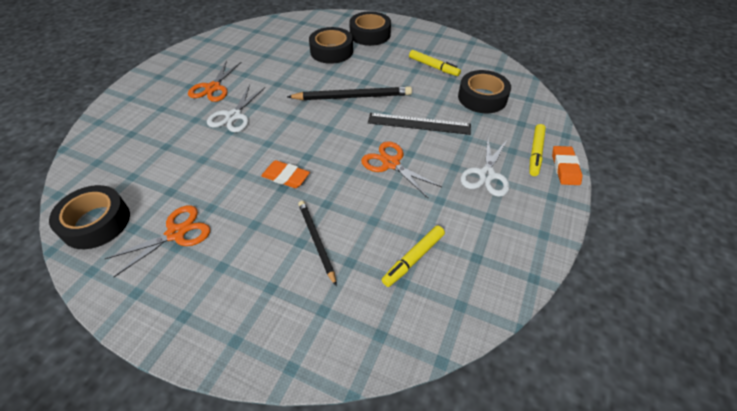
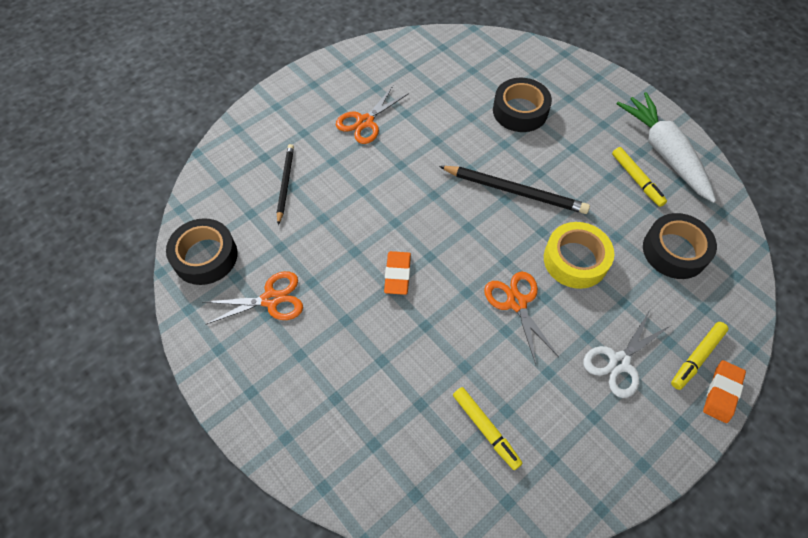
camera: 25 degrees right, 10 degrees up
(233, 116) = (373, 171): white scissors -> none
(286, 177) = (397, 274): orange eraser -> orange eraser turned 45 degrees clockwise
(316, 241) = (398, 365): black pencil -> black pencil (285, 183)
(370, 34) = (580, 98): black tape -> none
(413, 258) = (485, 429): yellow marker -> yellow marker turned 105 degrees counterclockwise
(419, 123) = (575, 260): black ruler -> yellow tape
(442, 48) = (664, 152): none -> white carrot

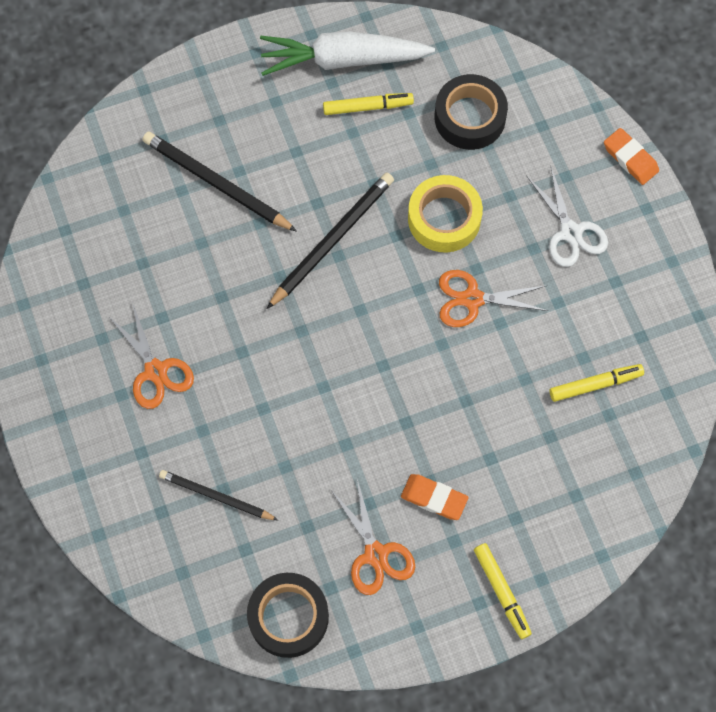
camera: 70 degrees left, 10 degrees up
(271, 299) = (375, 554): orange scissors -> orange scissors turned 150 degrees clockwise
(397, 274) = (394, 407): orange eraser -> orange eraser (434, 498)
(520, 111) = (216, 183): black tape -> black pencil
(697, 357) = (589, 161): yellow marker -> yellow marker (501, 592)

